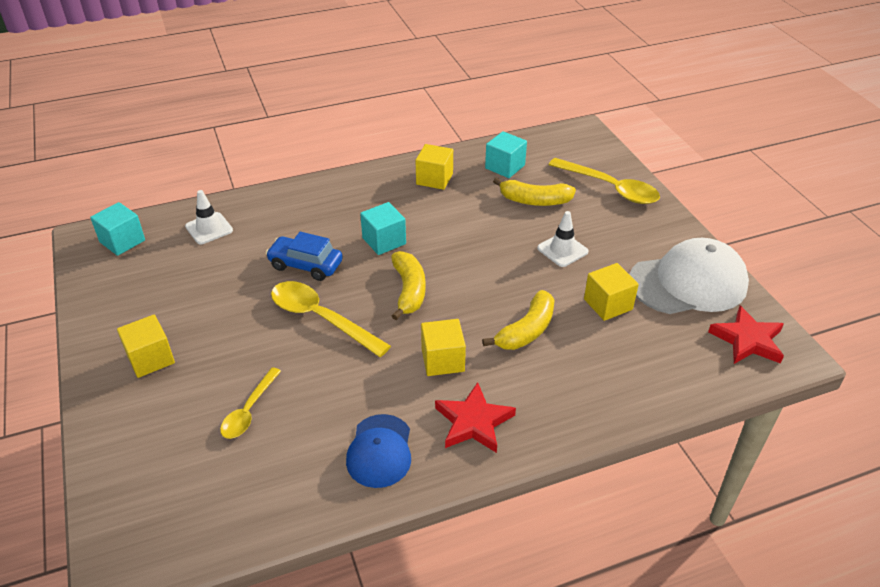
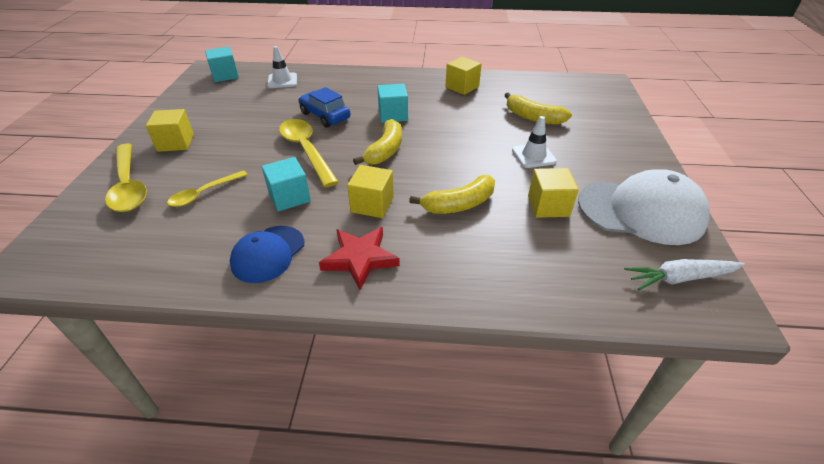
camera: 25 degrees right, 0 degrees up
(505, 167) = (524, 91): turquoise cube -> turquoise cube (289, 197)
(610, 188) = (607, 124): yellow spoon -> yellow spoon (129, 186)
(748, 340) = (679, 278): red star -> white carrot

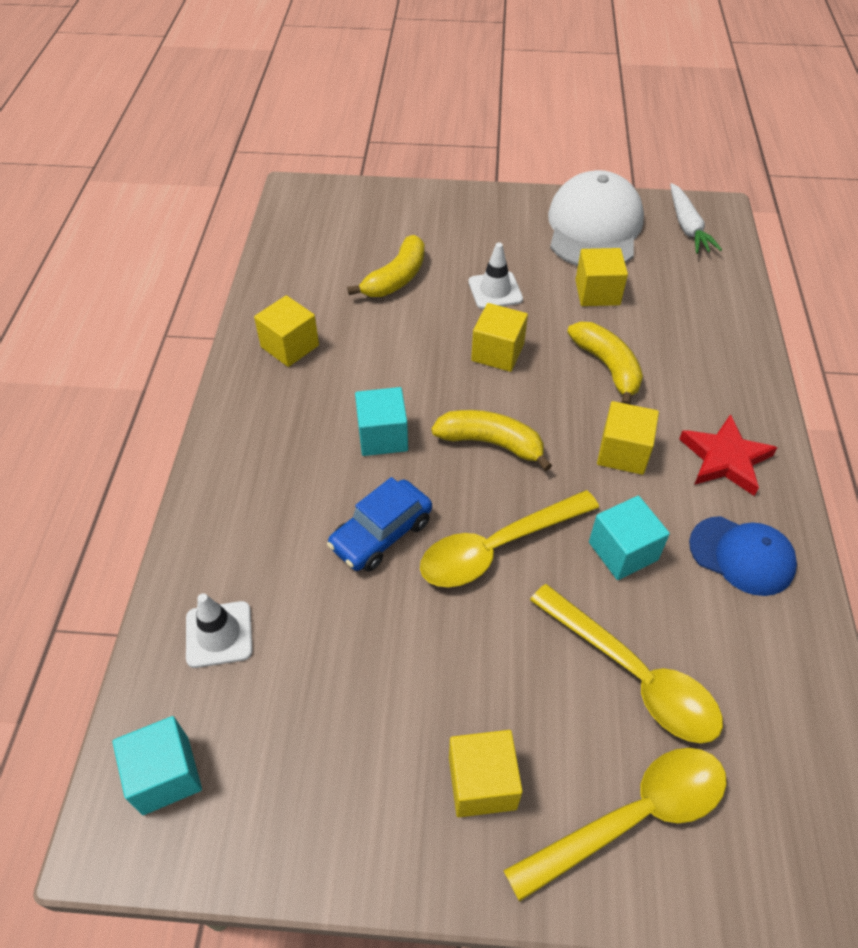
camera: 90 degrees left, 10 degrees up
(204, 194) = (634, 675): yellow spoon -> yellow spoon, size x1.64
(467, 155) = (497, 352): none -> yellow cube

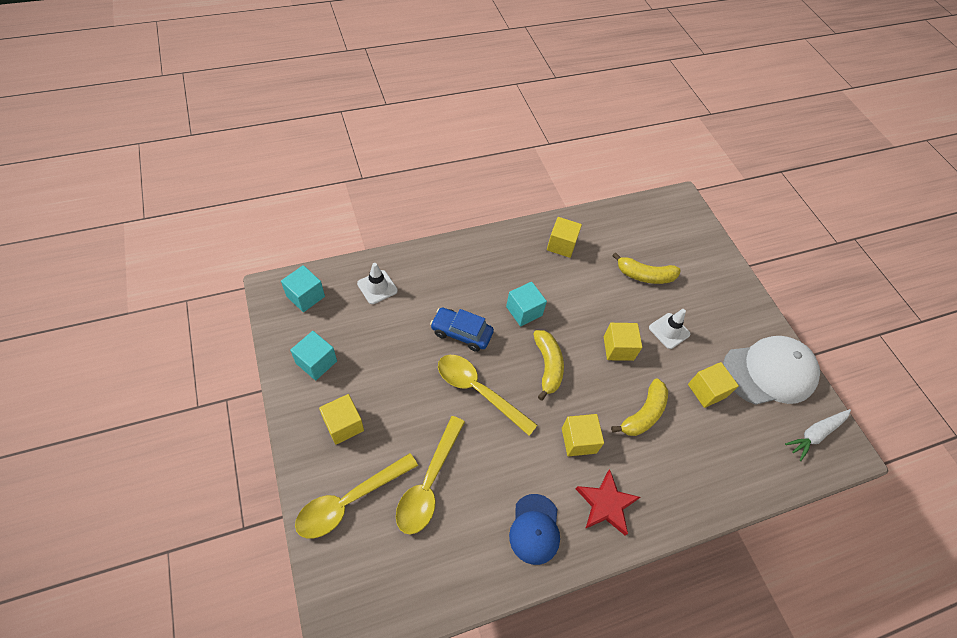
camera: 60 degrees right, 5 degrees up
(623, 551) = (506, 458): turquoise cube -> turquoise cube (316, 362)
(632, 816) = (349, 501): yellow spoon -> yellow spoon turned 105 degrees clockwise

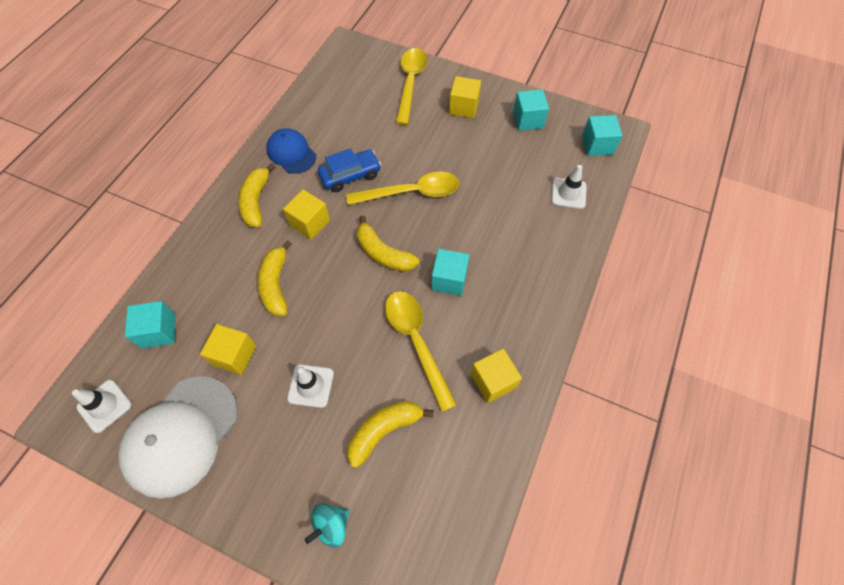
camera: 140 degrees right, 5 degrees up
(428, 483) = (379, 123): yellow spoon -> yellow spoon (416, 341)
(461, 333) = (471, 218): blue car -> blue car (350, 175)
(606, 504) = (256, 201): red star -> yellow banana
(618, 348) = (342, 322): yellow cube -> none
(707, 264) = (331, 525): none -> turquoise spinning top
(753, 456) = (158, 331): none -> turquoise cube
(815, 434) = (104, 406): white carrot -> white traffic cone

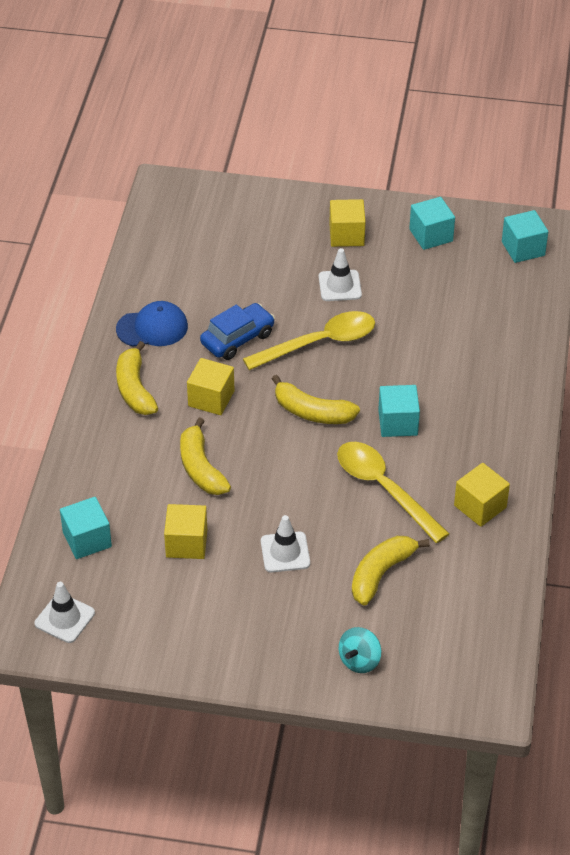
camera: 15 degrees left, 15 degrees down
(181, 435) = (165, 624): white cap -> none
(291, 153) = (152, 328): blue cap -> blue cap turned 135 degrees clockwise
(410, 83) = (268, 218): yellow spoon -> none
(568, 193) = (505, 308): white traffic cone -> white traffic cone (340, 286)

